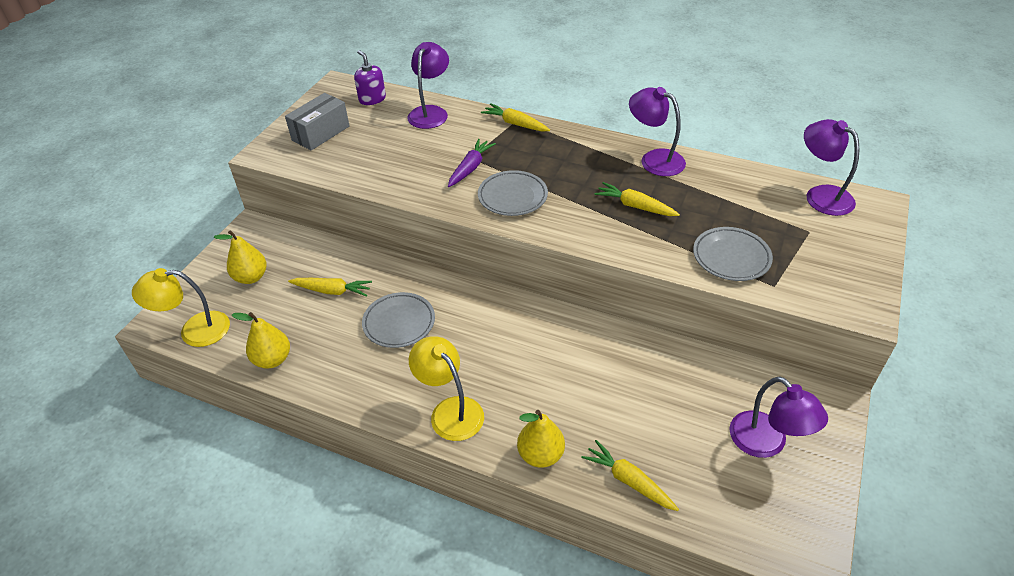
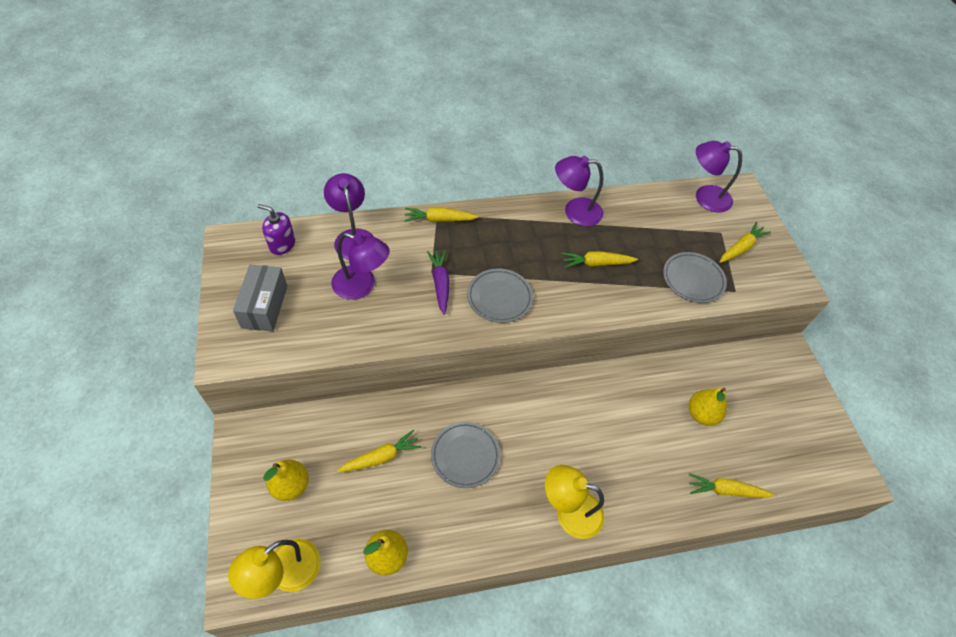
camera: 40 degrees left, 10 degrees up
(540, 455) = (658, 507): yellow pear -> yellow pear (701, 414)
(766, 443) = (778, 408): purple lamp -> purple lamp (362, 286)
(821, 253) = (741, 248): none -> yellow carrot

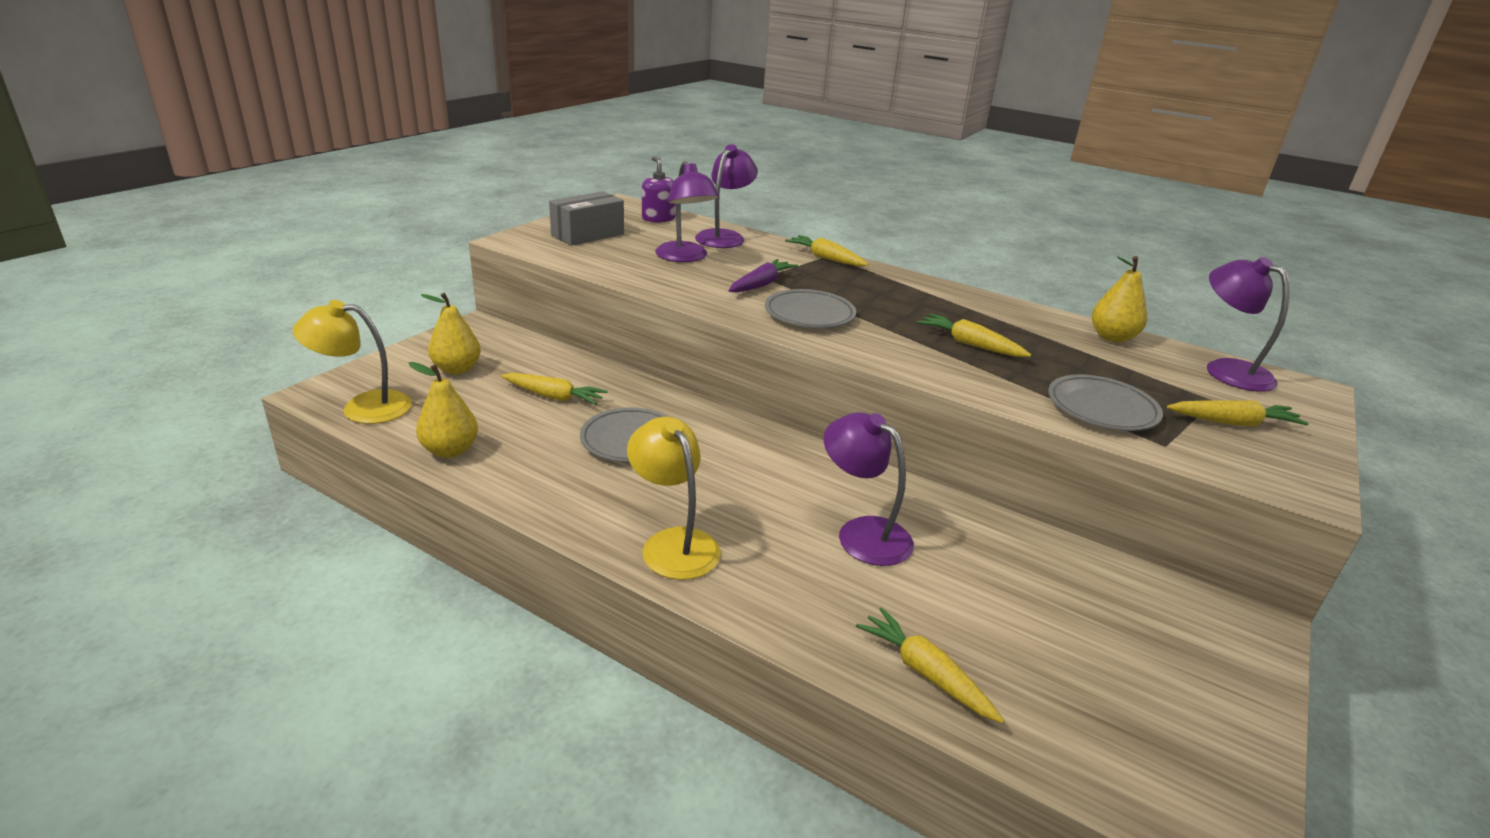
camera: 45 degrees right, 25 degrees down
(575, 211) = (999, 309): purple lamp -> purple lamp (862, 533)
(701, 414) = (990, 586): yellow pear -> yellow pear (1112, 337)

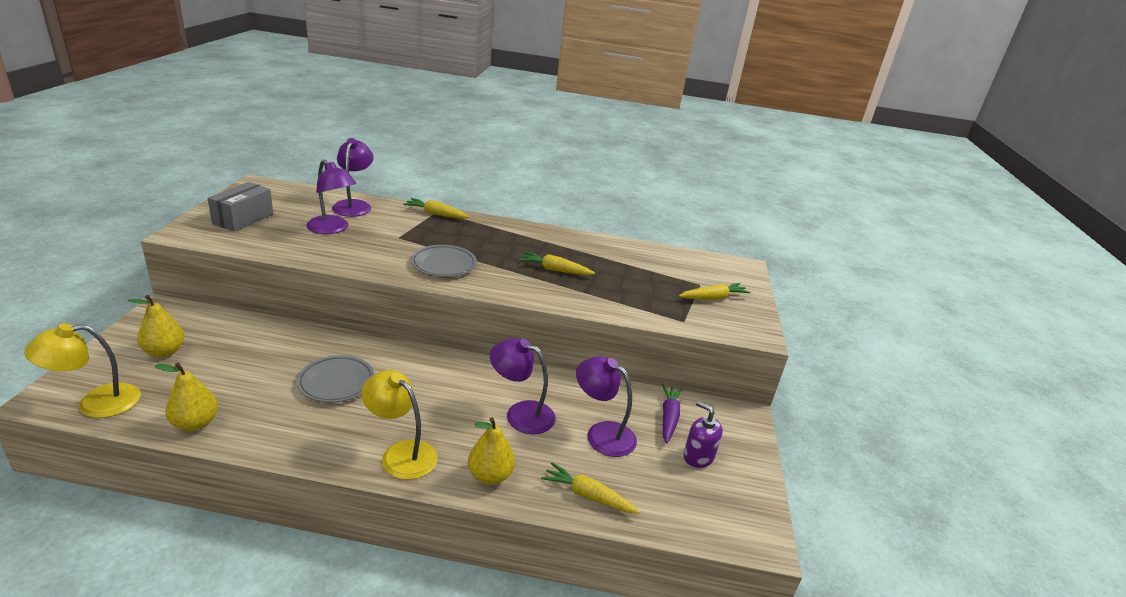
camera: 25 degrees left, 0 degrees up
(554, 397) = (260, 359): yellow carrot -> none
(658, 218) = (294, 195): purple soap dispenser -> purple soap dispenser (698, 456)
(761, 284) = (399, 244): purple carrot -> purple carrot (669, 418)
(1101, 409) = (644, 303): grey plate -> none
(1112, 337) = (635, 249): yellow pear -> yellow pear (490, 476)
(1227, 370) = (701, 261): purple lamp -> purple lamp (602, 434)

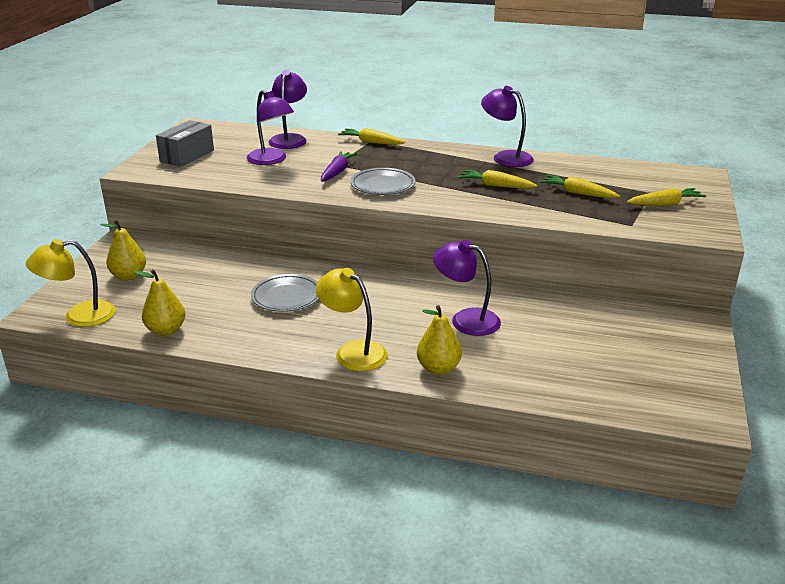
camera: 10 degrees right, 0 degrees up
(588, 496) = (534, 384): yellow carrot -> yellow carrot (577, 193)
(602, 434) = (548, 335): purple lamp -> purple lamp (505, 157)
(669, 418) = (618, 321): purple carrot -> purple carrot (337, 172)
(698, 456) = (648, 353): purple soap dispenser -> none

